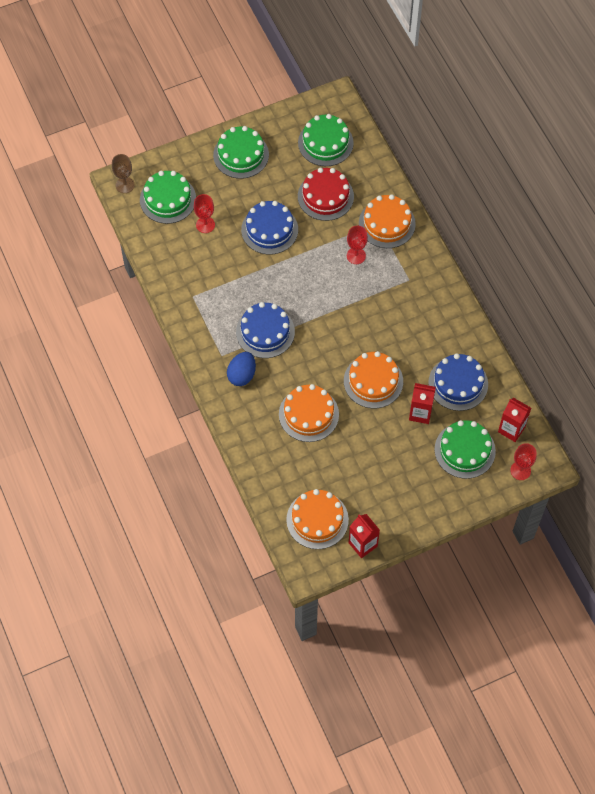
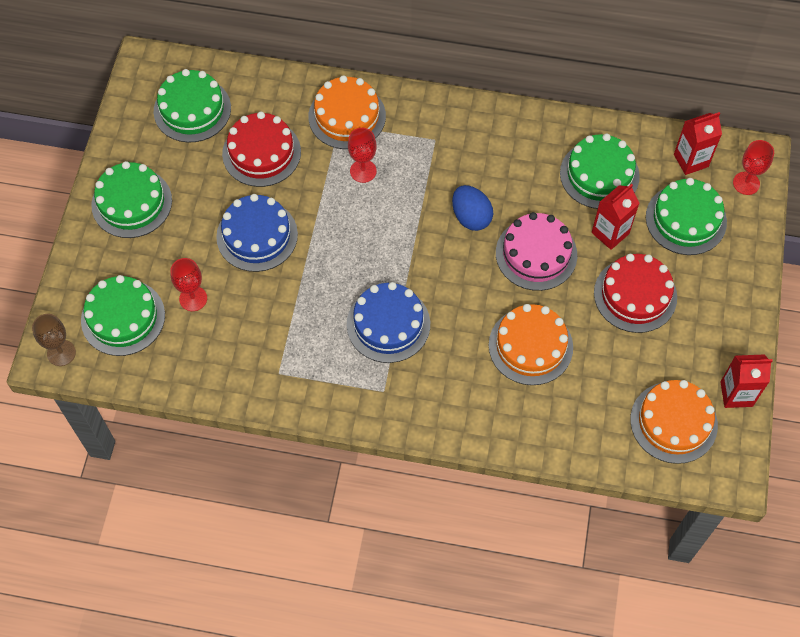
camera: 55 degrees left, 0 degrees up
(242, 375) = (426, 385): blue egg -> blue egg (471, 217)
(373, 381) = (536, 254): orange cake -> pink cake
(387, 451) = (635, 295): none -> red cake
(458, 383) = (599, 174): blue cake -> green cake

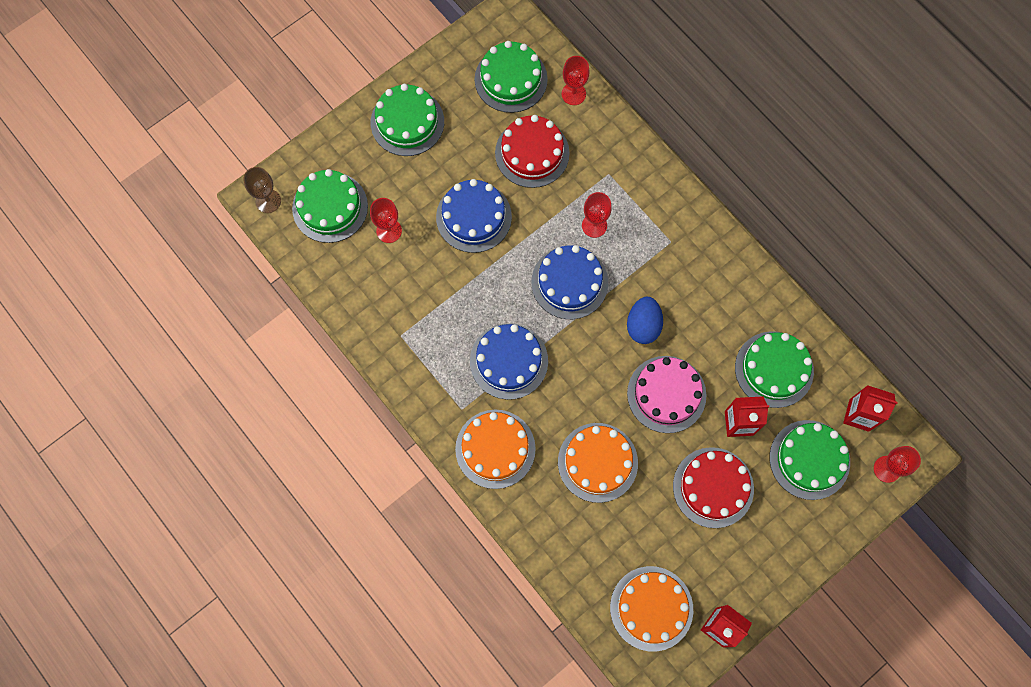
camera: 40 degrees right, 10 degrees up
(255, 85) = (573, 94): none -> red goblet
(347, 116) = (620, 171): orange cake -> orange cake (495, 449)
(382, 228) = (569, 282): none -> blue cake

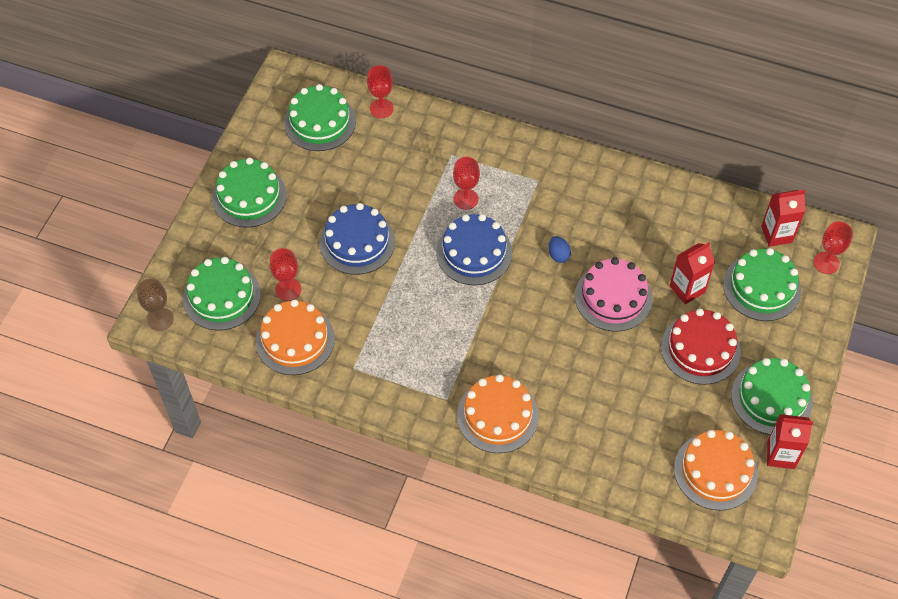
camera: 30 degrees left, 15 degrees down
(509, 361) = (463, 340): blue cake -> none
(532, 153) = (375, 169): red cake -> none
(597, 462) = (592, 380): orange cake -> orange cake (295, 340)
(643, 326) = (558, 255): blue egg -> blue egg, size x0.61
(774, 369) = (687, 234): green cake -> green cake (771, 398)

